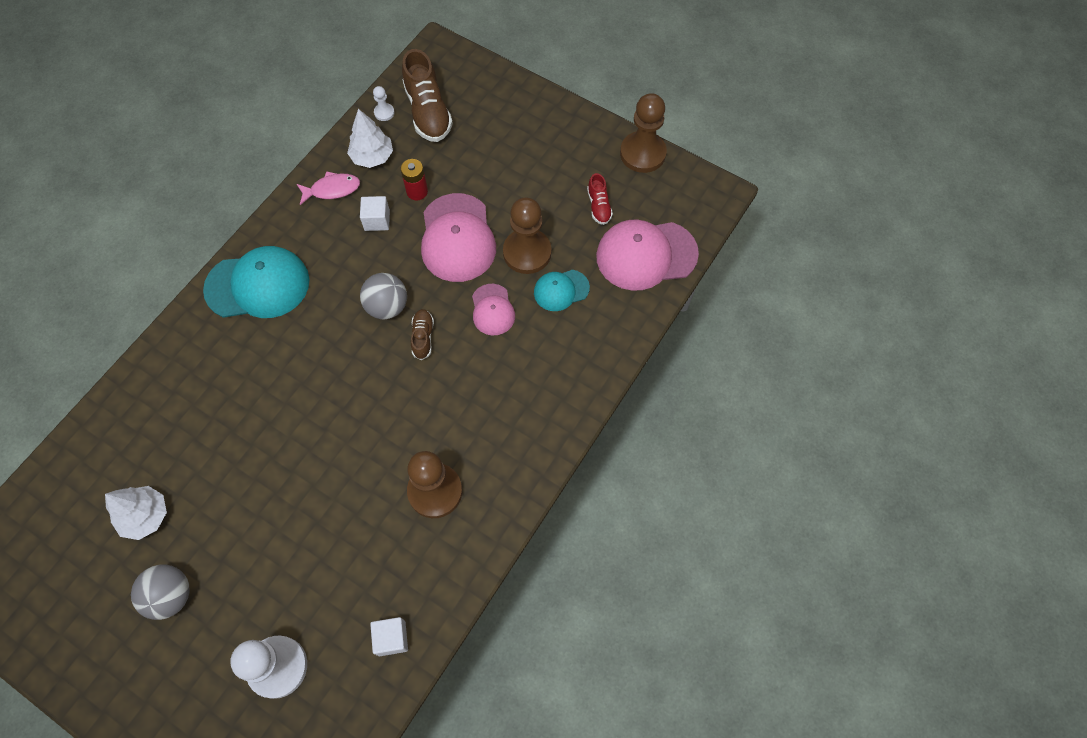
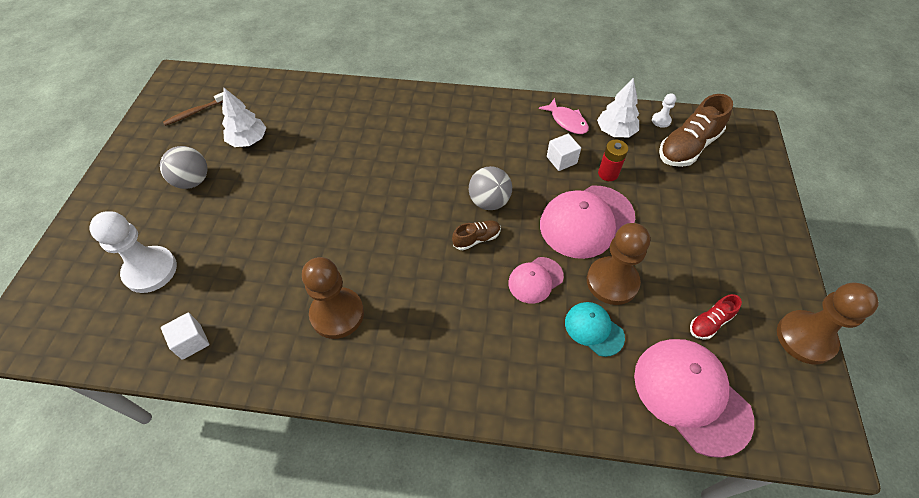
camera: 65 degrees right, 10 degrees down
(49, 570) = (195, 112): none -> brown toothbrush
(258, 285) = (457, 117): turquoise cap -> none

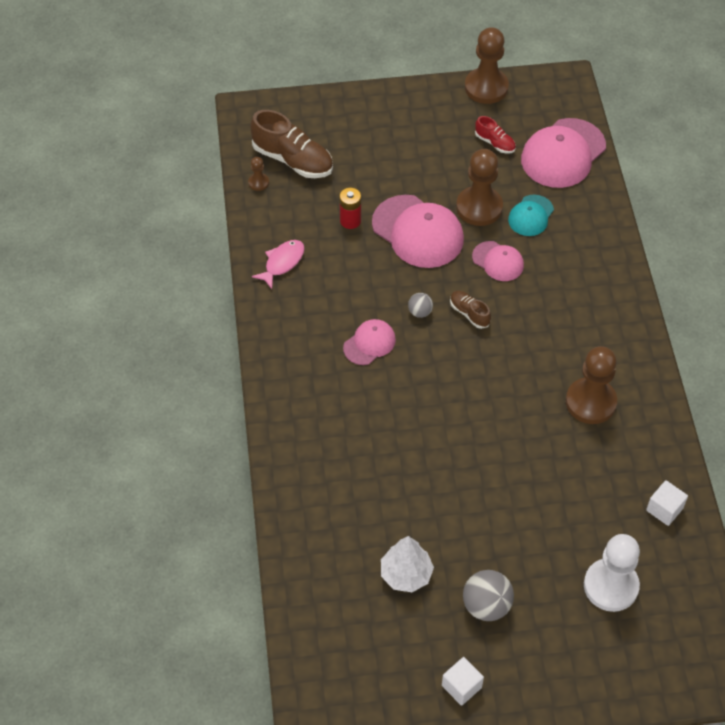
camera: 105 degrees left, 0 degrees up
(195, 112) = (376, 662): brown toothbrush -> none
(466, 160) = (369, 343): none -> pink cap
(489, 202) = (420, 312): grey ball -> grey ball, size x0.56
(561, 160) = (343, 260): white cube -> white cube (461, 686)
(615, 131) = (287, 219): white tree -> none
(661, 120) = (258, 182): white pawn -> brown pawn

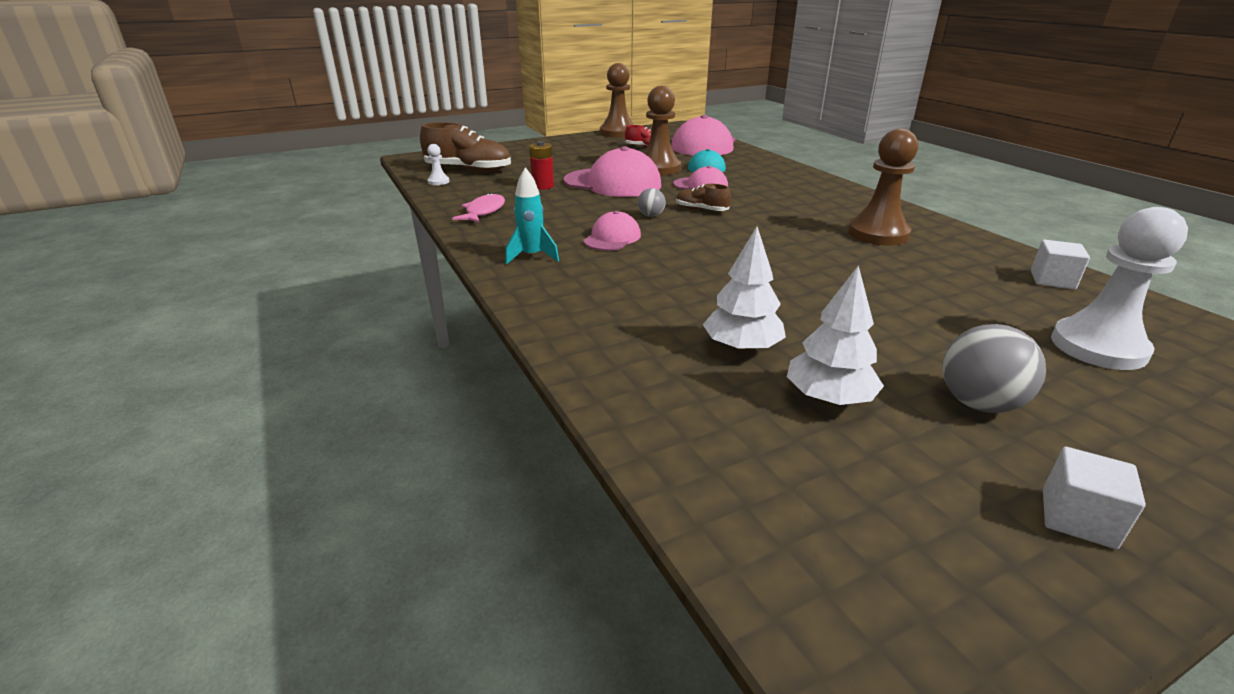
camera: 20 degrees left, 25 degrees down
(258, 182) = (438, 182): brown pawn -> white pawn
(297, 356) = (532, 256): none -> turquoise rocket
(386, 514) = (742, 347): none -> white tree

